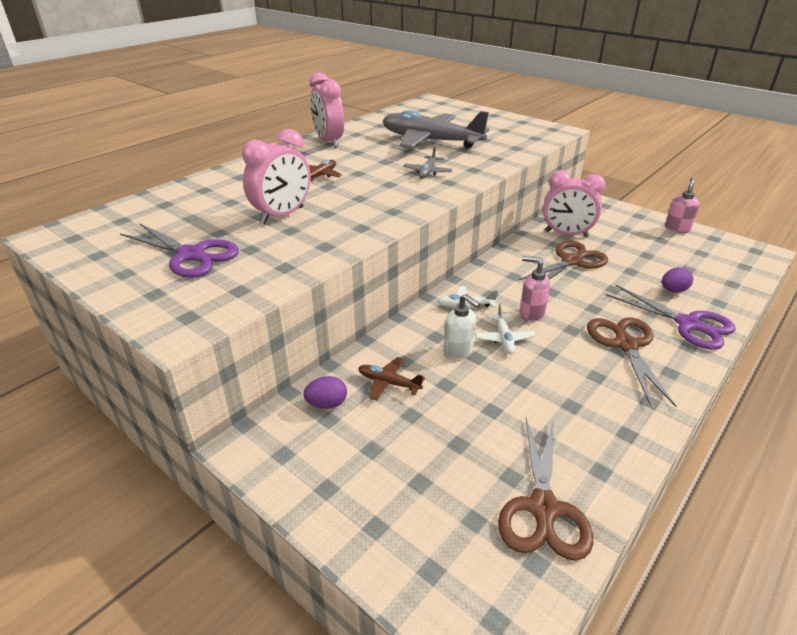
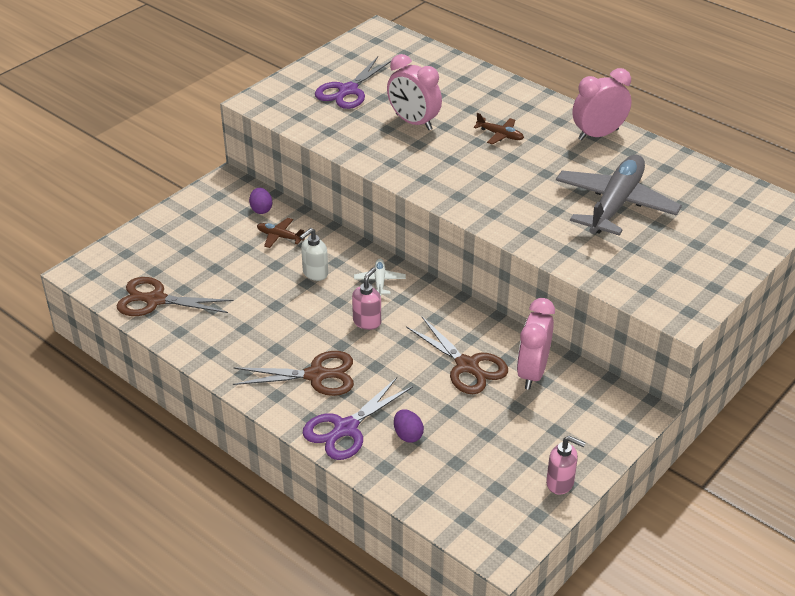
camera: 90 degrees right, 5 degrees up
(388, 383) = (280, 237): brown plane -> brown plane turned 90 degrees counterclockwise
(427, 172) = (517, 200): grey plane -> none
(504, 339) = (330, 300): white plane -> none

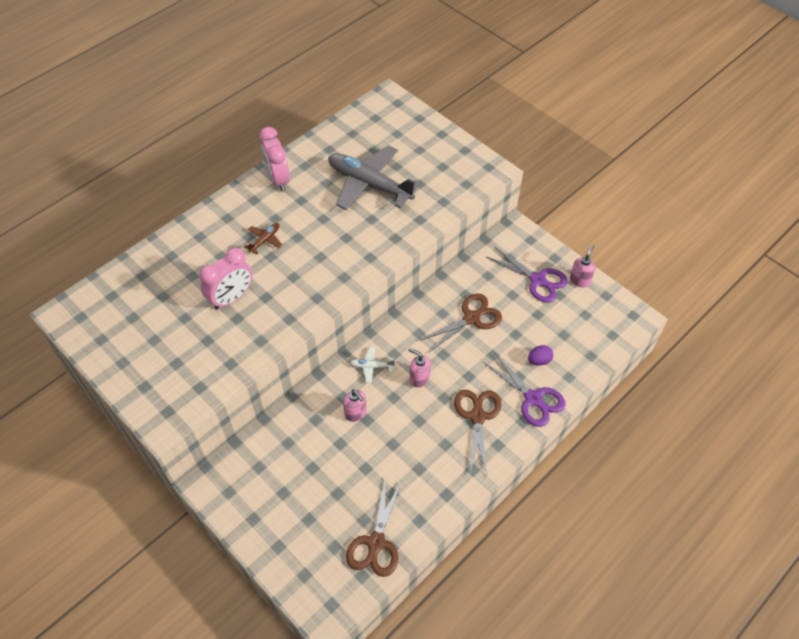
camera: 85 degrees left, 15 degrees up
(261, 209) = (259, 454): purple egg -> none
(280, 237) = (302, 439): brown plane -> none
(315, 273) = (356, 413): white soap dispenser -> pink soap dispenser
(348, 90) = (165, 345): purple scissors -> purple scissors (537, 280)
(532, 372) = (480, 281): pink clock -> none

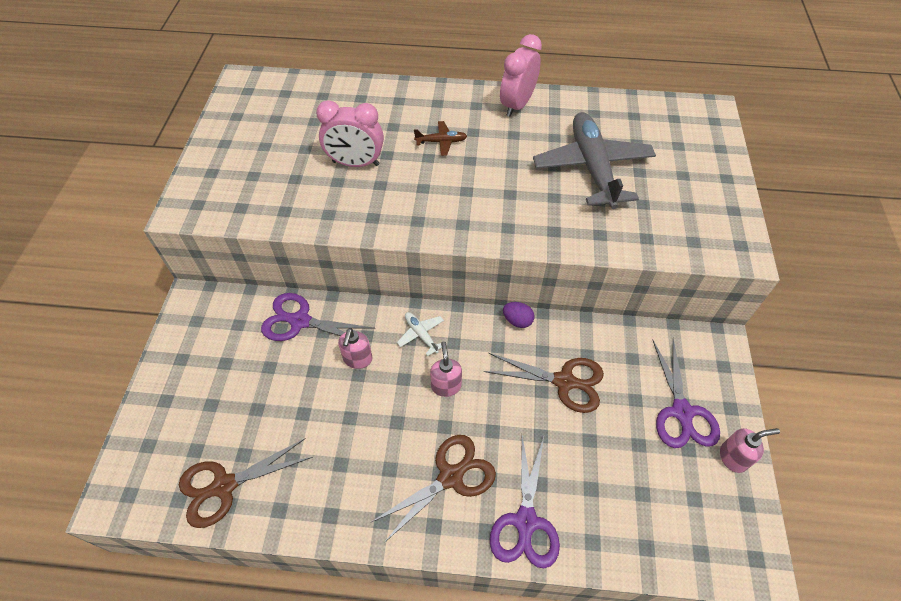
camera: 50 degrees right, 0 degrees up
(294, 427) = (300, 321): none -> purple scissors
(539, 360) = (581, 491): purple egg -> purple egg (517, 321)

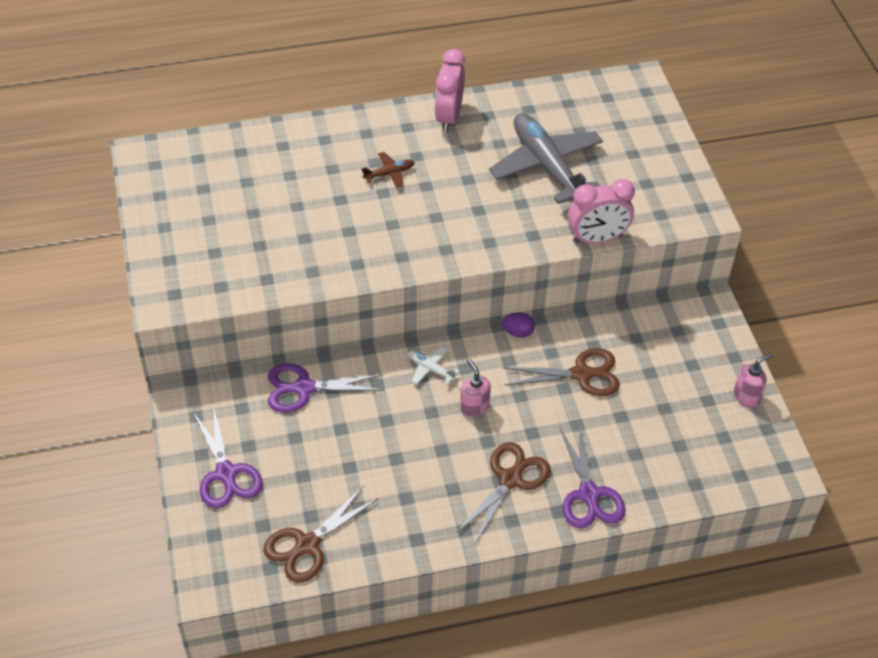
camera: 20 degrees left, 5 degrees down
(355, 163) = (313, 215): pink clock -> pink clock (597, 239)
(357, 359) = (379, 407): pink soap dispenser -> none
(681, 412) = (693, 371): purple scissors -> purple scissors (226, 473)

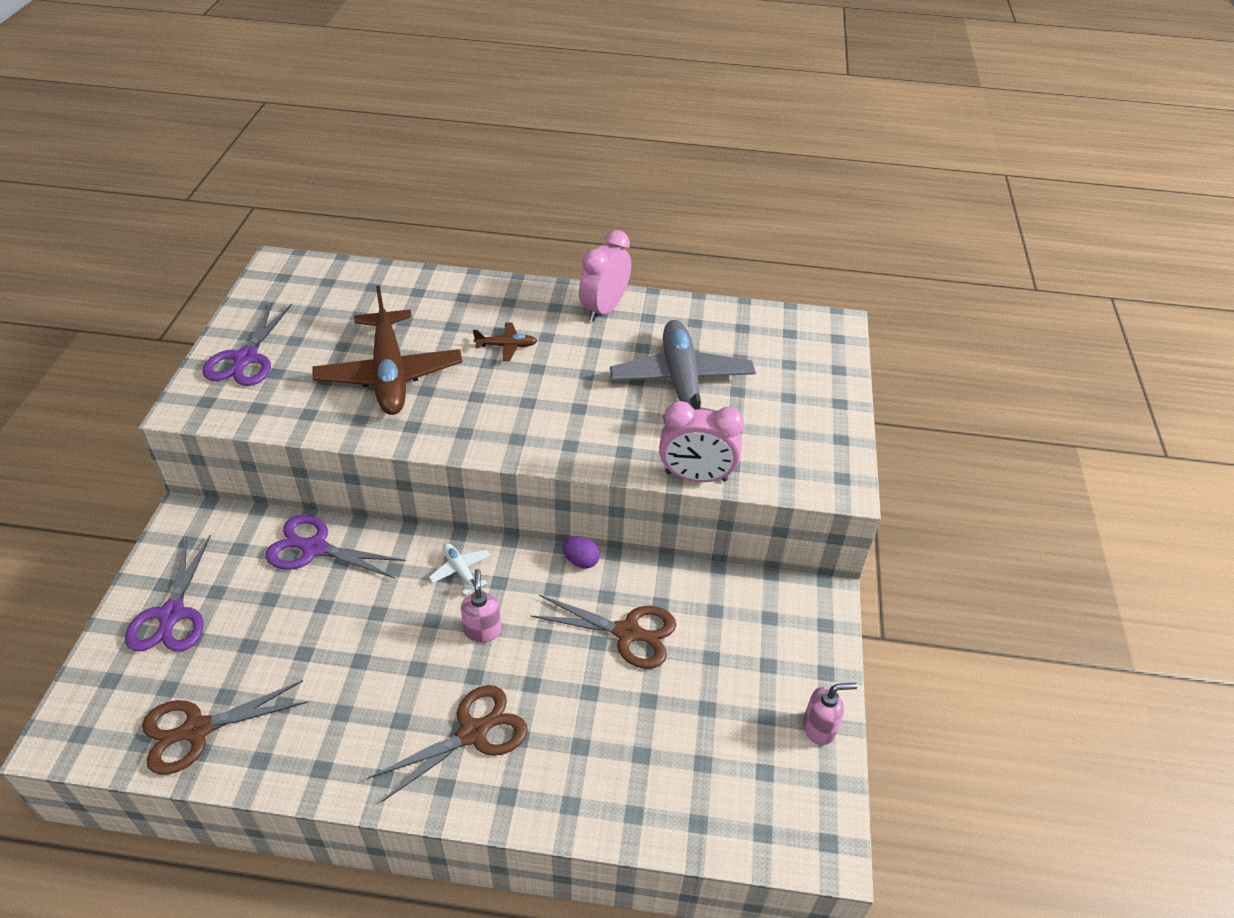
camera: 20 degrees right, 5 degrees down
(310, 226) = (389, 374): none -> brown plane
(589, 494) = (556, 787): purple scissors -> purple scissors (246, 358)

